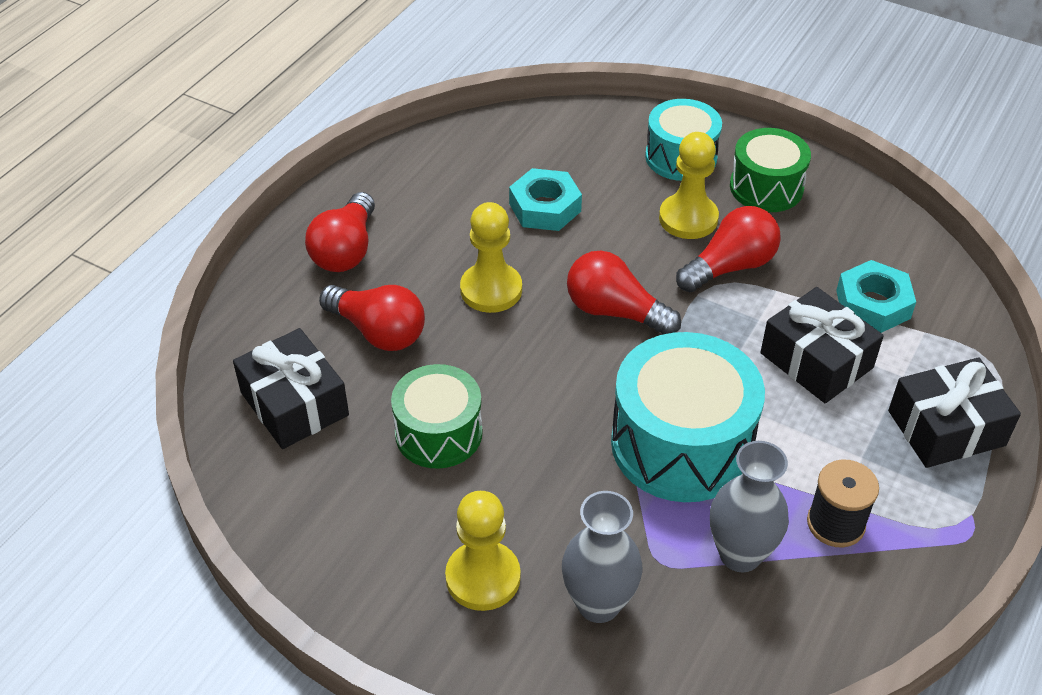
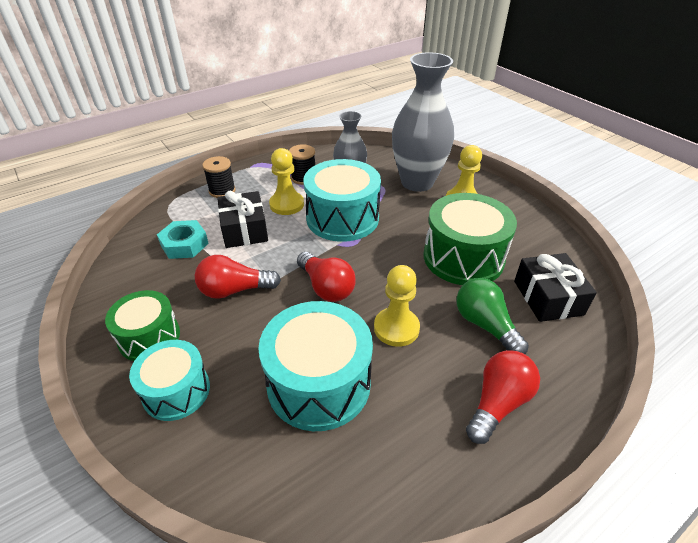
camera: 155 degrees left, 5 degrees down
(378, 331) = (485, 325): red light bulb -> green light bulb
(438, 433) = (463, 257): green drum -> green drum, size x1.61
(545, 207) = (319, 383): turquoise nut -> turquoise drum
(598, 604) = (417, 182): grey vase -> grey vase, size x1.75
(688, 218) = (226, 333): yellow pawn -> yellow pawn (286, 204)
(946, 428) = (222, 191): black gift -> black spool

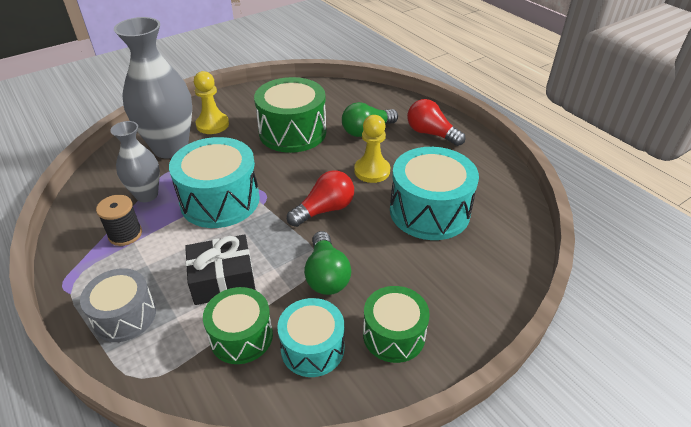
camera: 90 degrees left, 0 degrees up
(176, 391) = (452, 298): turquoise drum -> turquoise drum (312, 348)
(184, 244) = (241, 336): turquoise nut -> green drum
(222, 191) = (125, 316): black spool -> grey drum
(234, 290) = (326, 275): red light bulb -> green light bulb
(286, 204) = (180, 246): yellow pawn -> none
(548, 297) = (339, 102): black gift -> none

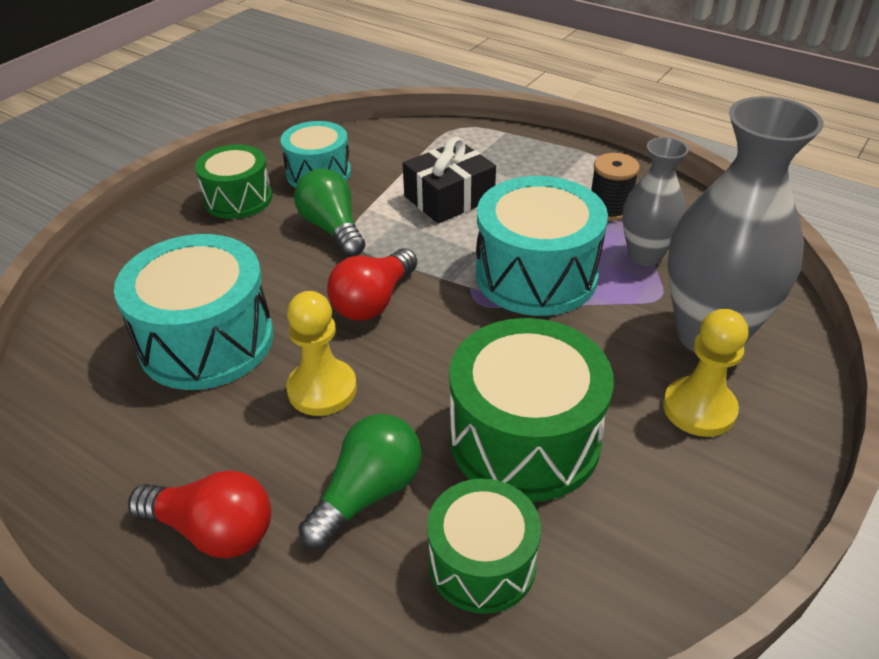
camera: 160 degrees right, 0 degrees up
(125, 316) = (519, 153): grey drum -> none
(241, 336) = (393, 165): green drum -> green drum (482, 563)

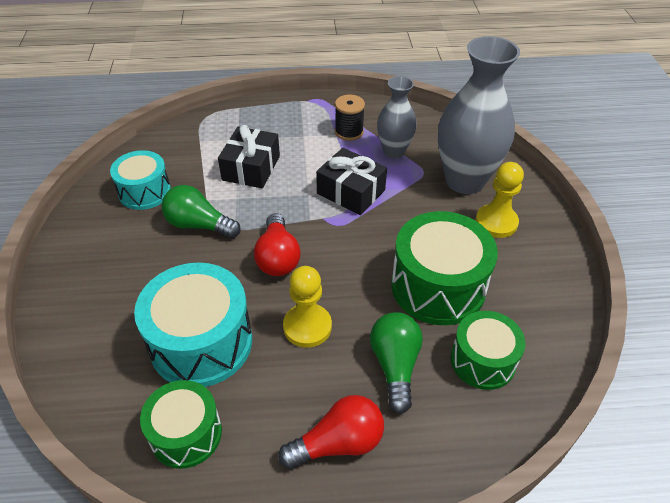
camera: 40 degrees left, 5 degrees up
(238, 199) = (106, 238): green drum -> green drum (186, 434)
(536, 275) = (351, 192): turquoise drum -> black gift

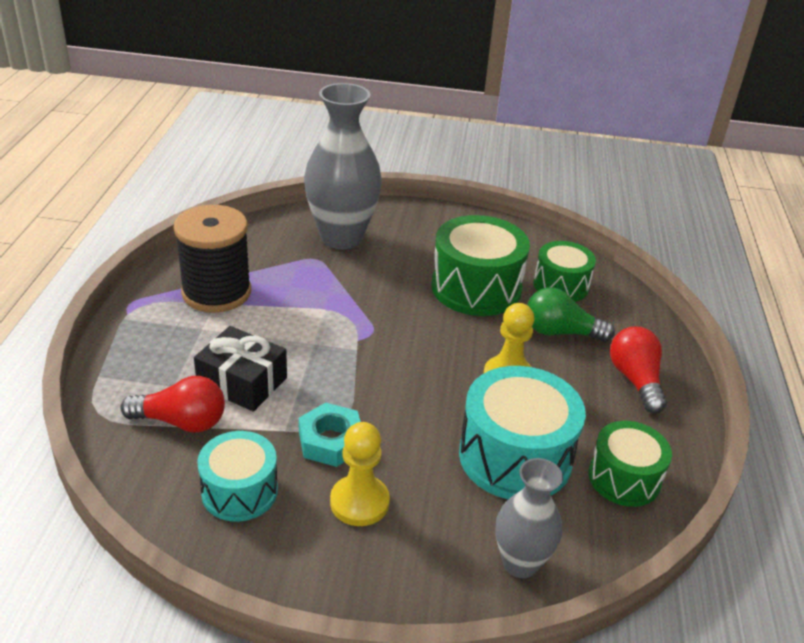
camera: 80 degrees left, 10 degrees down
(199, 225) = (330, 441): green light bulb -> turquoise nut
(278, 257) = (407, 382): red light bulb -> red light bulb (181, 422)
(349, 132) = (216, 292): black spool -> black spool, size x1.87
(351, 192) = (324, 312): black gift -> none
(394, 151) = (271, 269): grey vase -> grey vase (520, 563)
(496, 222) = (406, 236): yellow pawn -> yellow pawn (359, 502)

